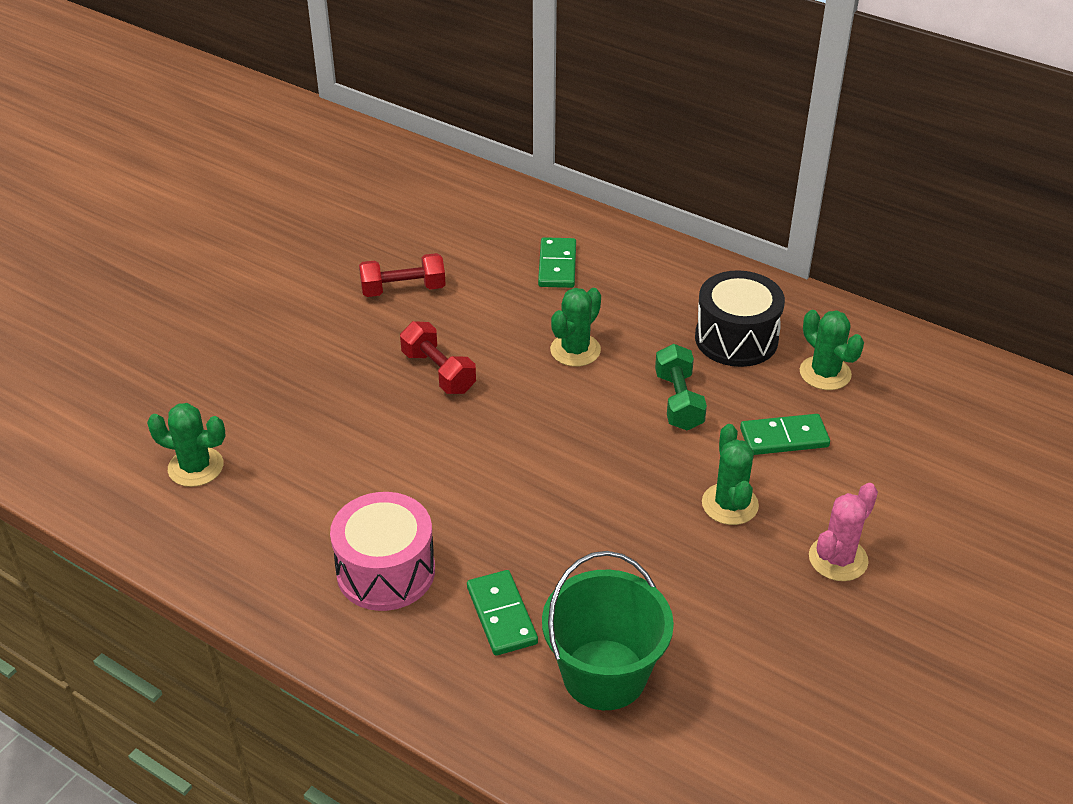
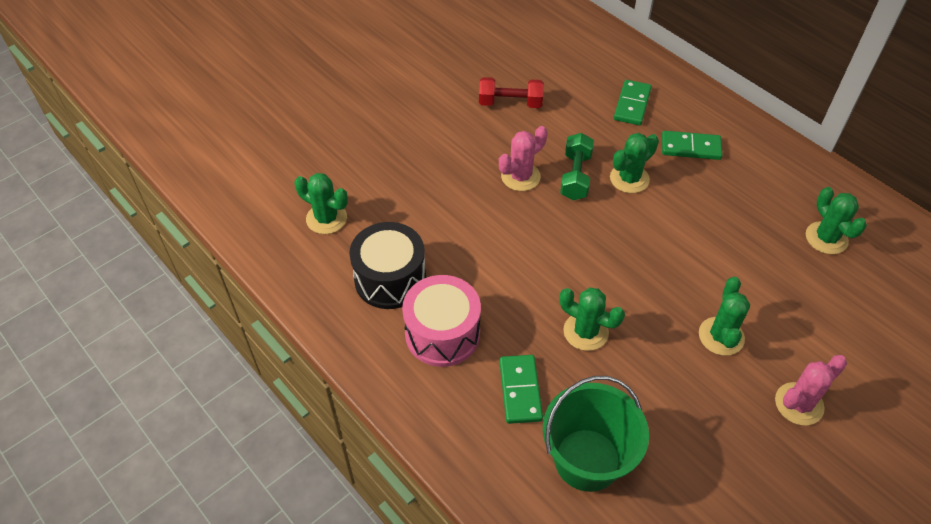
camera: 15 degrees right, 10 degrees up
(438, 372) = (520, 177): red dumbbell -> pink cactus
(566, 532) = (585, 331): none -> green cactus
(678, 401) = (701, 238): green dumbbell -> green dumbbell (575, 176)
(736, 339) = (760, 193): black drum -> black drum (390, 279)
(784, 437) = (779, 287): green domino -> green domino (690, 147)

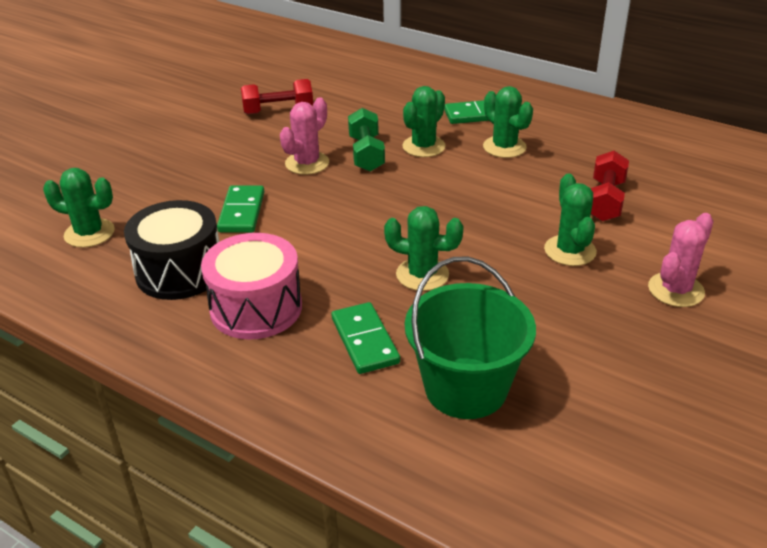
camera: 15 degrees left, 15 degrees down
(632, 104) = (406, 93): green domino -> green domino (242, 212)
(774, 285) = (605, 201): none -> red dumbbell
(826, 238) = (639, 157): green cactus -> green cactus (504, 147)

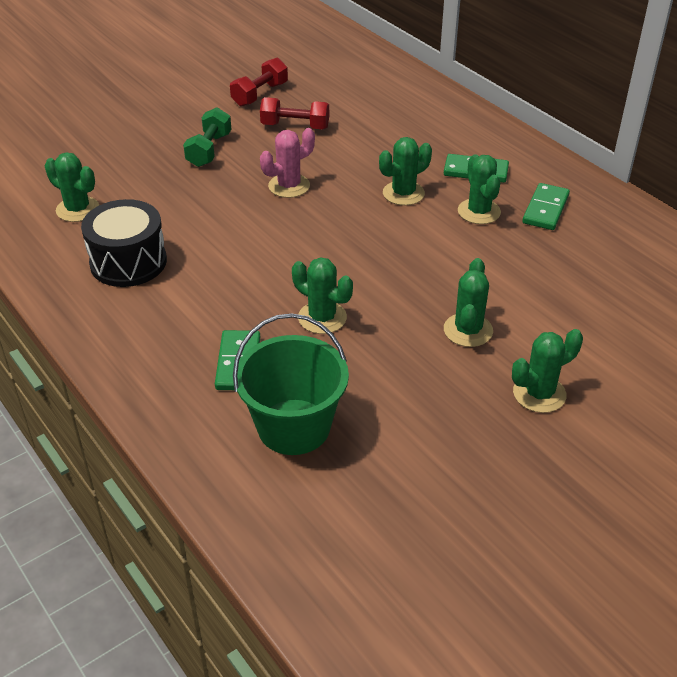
camera: 20 degrees right, 5 degrees up
(242, 212) = (207, 220): green domino -> green domino (545, 209)
(256, 308) = (169, 310): pink drum -> none
(366, 154) = (347, 189): green dumbbell -> green dumbbell (209, 150)
(605, 201) = (537, 290): red dumbbell -> red dumbbell (260, 94)
(675, 290) = (539, 394): pink cactus -> green cactus

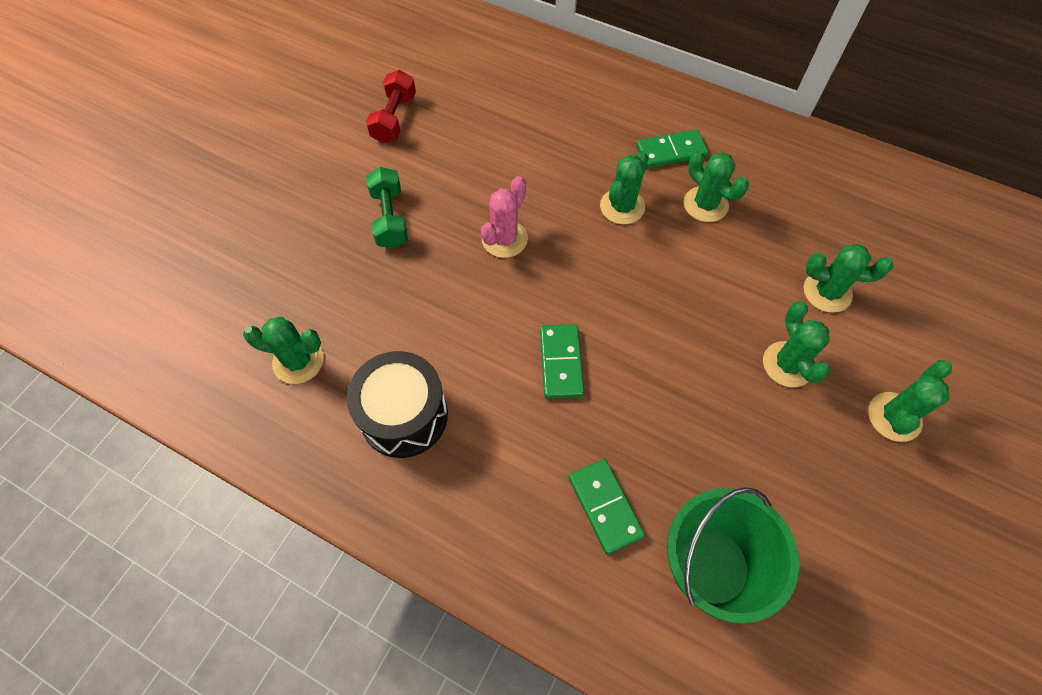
camera: 25 degrees left, 20 degrees up
(295, 126) = (459, 152): red dumbbell -> none
(322, 318) = (647, 407): green cactus -> green cactus (827, 292)
(545, 209) = (762, 178): green domino -> green domino (561, 362)

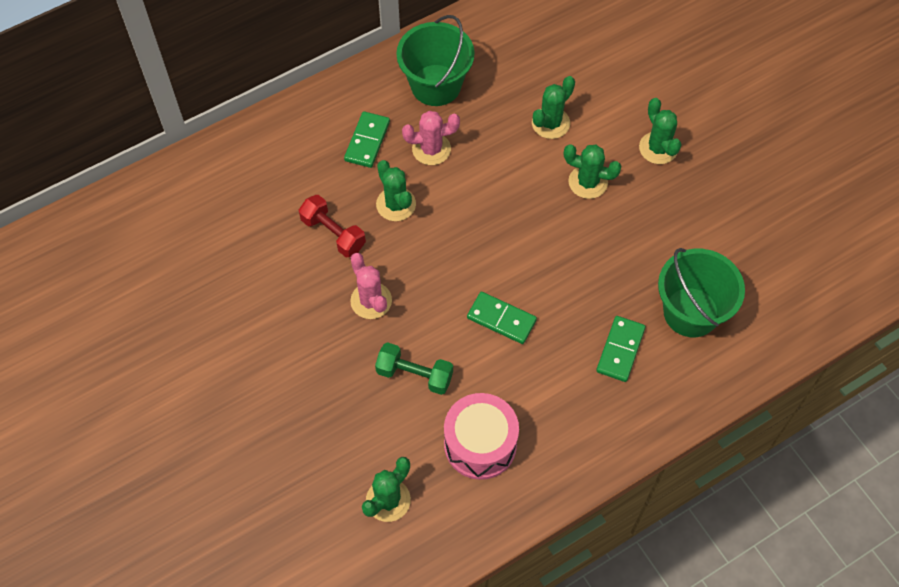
camera: 60 degrees left, 0 degrees up
(390, 218) = (294, 374): green dumbbell -> green dumbbell (414, 375)
(394, 119) = (186, 322): red dumbbell -> red dumbbell (333, 233)
(404, 415) = (480, 444): black drum -> pink drum
(604, 506) = (620, 350): green domino -> green domino turned 75 degrees counterclockwise
(705, 204) = (431, 149): green cactus -> pink cactus
(778, 173) = (436, 85): none -> green bucket

